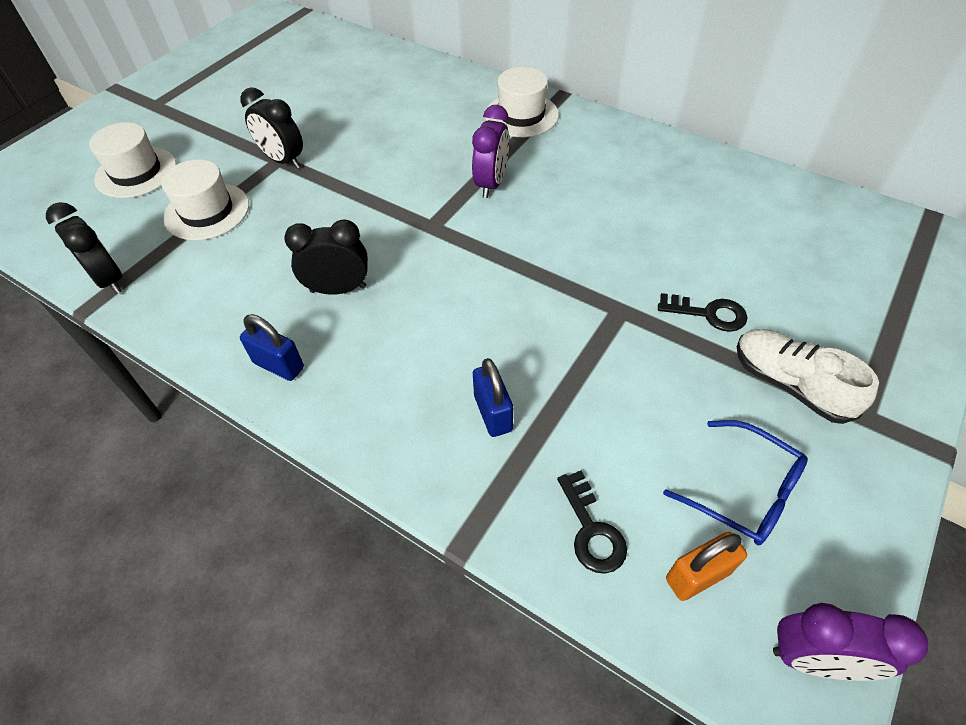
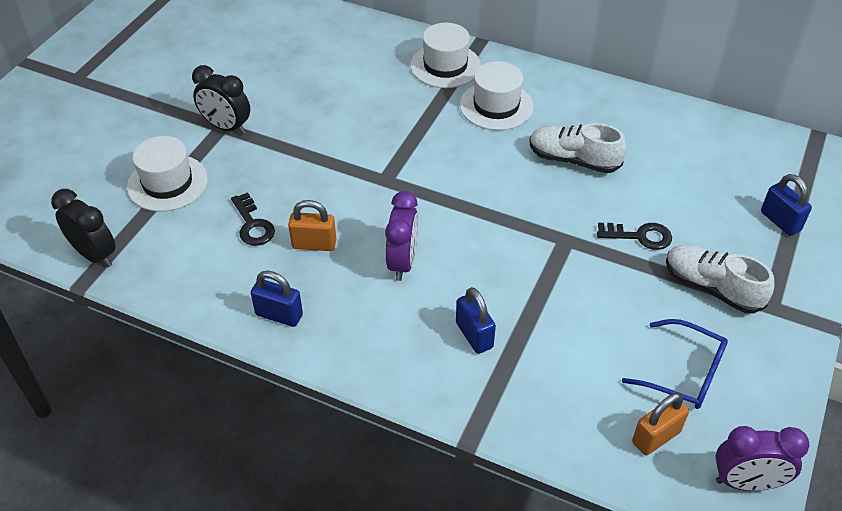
camera: 10 degrees left, 5 degrees down
(136, 172) = (83, 150): white hat -> white hat (496, 106)
(338, 289) = (314, 244): black clock -> orange padlock
(491, 184) = (431, 135): purple clock -> purple clock (402, 262)
(591, 530) = (570, 415): black key -> black key (253, 225)
(643, 221) = (573, 160): none -> white shoe
(882, 311) = (780, 221): none -> blue padlock

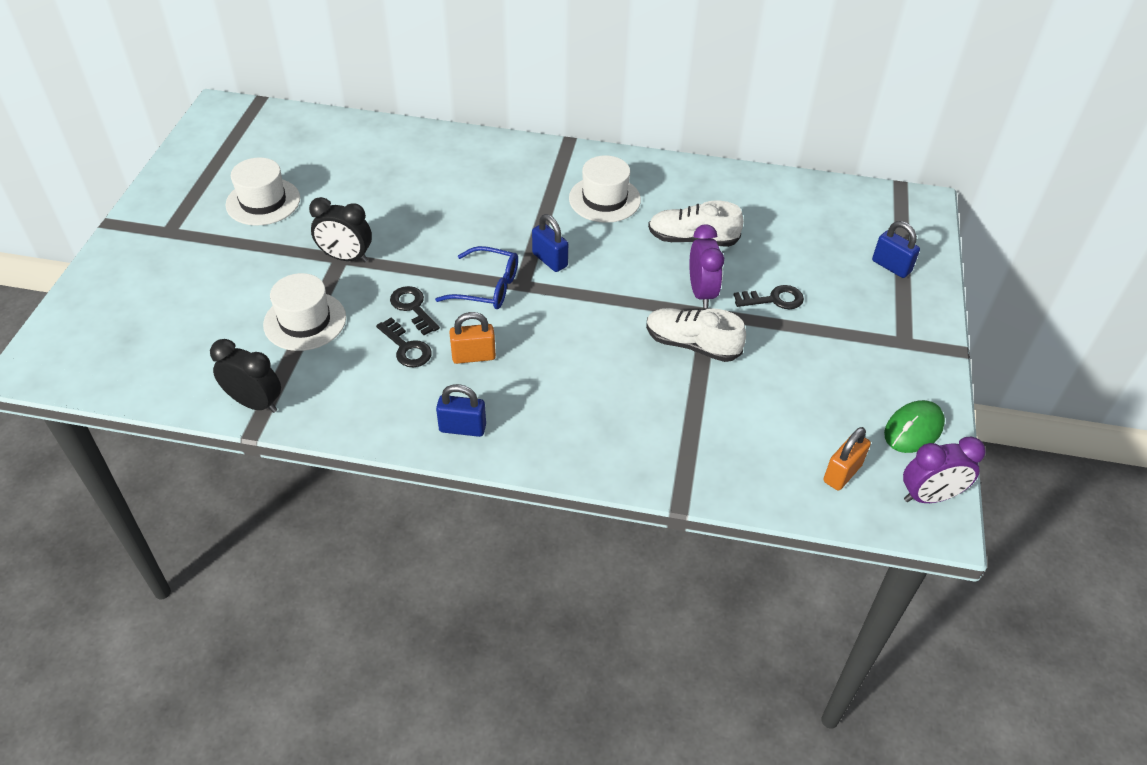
camera: 15 degrees left, 0 degrees up
(272, 186) = (413, 307): none -> black key
(402, 262) = (564, 359): purple clock -> purple clock (701, 293)
(445, 65) = (543, 167): white hat -> white hat (263, 202)
(474, 335) = (653, 414): blue padlock -> blue padlock (550, 260)
(684, 373) = (849, 413): blue glasses -> blue glasses (487, 287)
(712, 288) = (850, 335): white shoe -> white shoe (692, 345)
(751, 404) = (913, 429): none -> green mouse

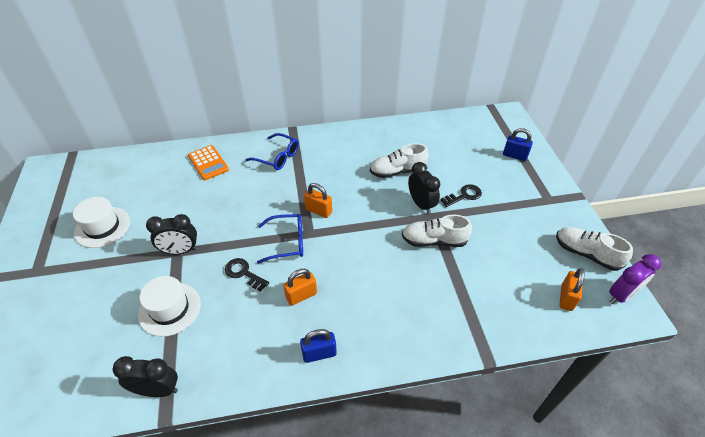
camera: 20 degrees left, 0 degrees up
(406, 348) = (252, 305): black key -> none
(430, 157) = (208, 163): none -> orange calculator
(528, 174) = (277, 157): none -> blue glasses
(550, 260) = (318, 211): blue padlock -> orange padlock
(604, 199) = (332, 160): white hat -> none
(701, 293) = (421, 204): purple clock -> black clock
(913, 429) = (586, 254): green mouse -> white shoe

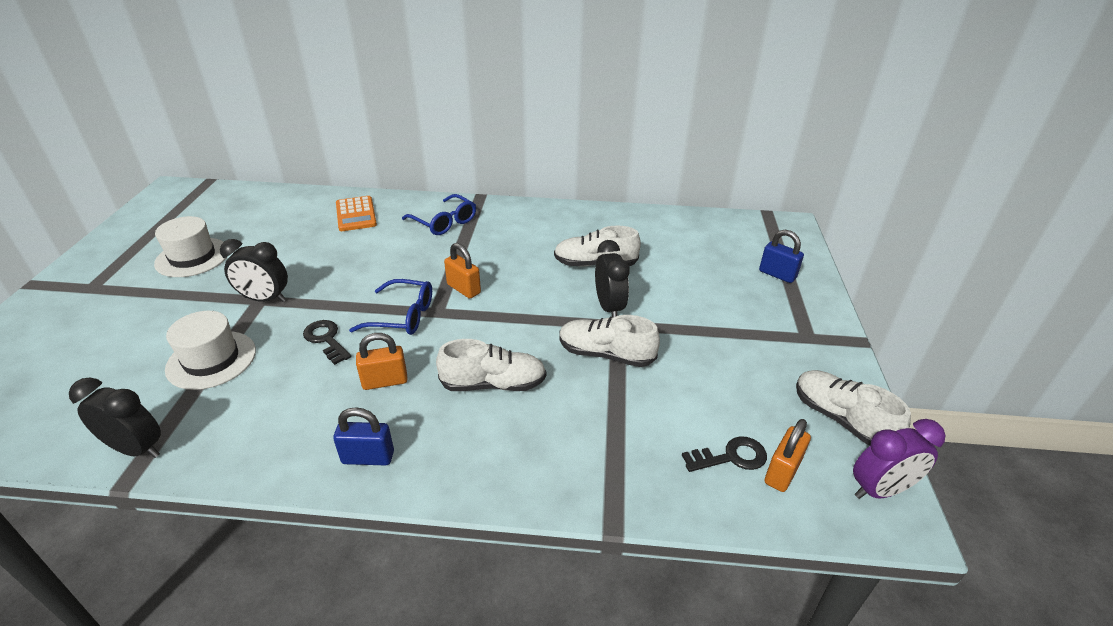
camera: 15 degrees right, 10 degrees down
(373, 280) = (493, 384): none -> white shoe
(464, 195) = (678, 308): black key -> black key (731, 457)

